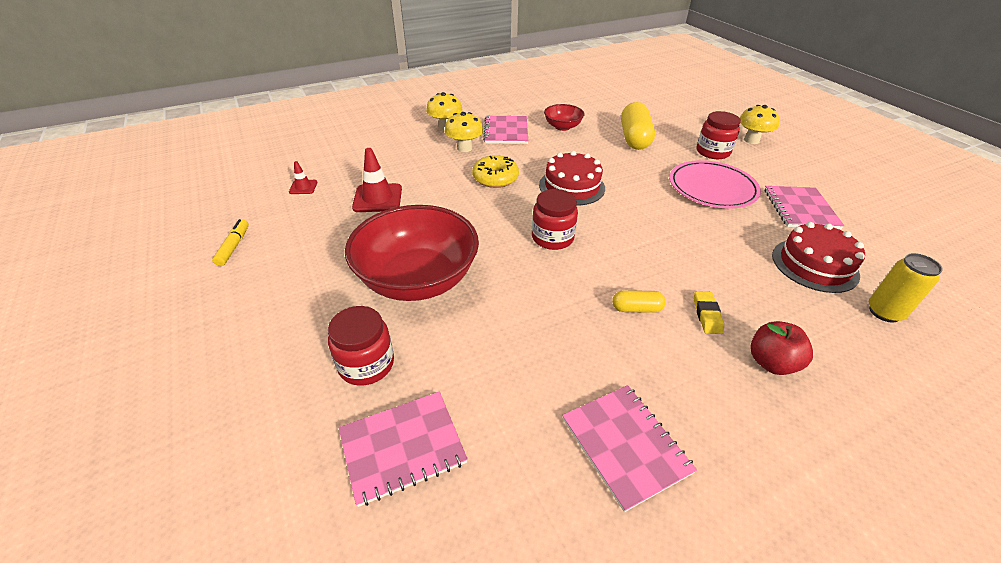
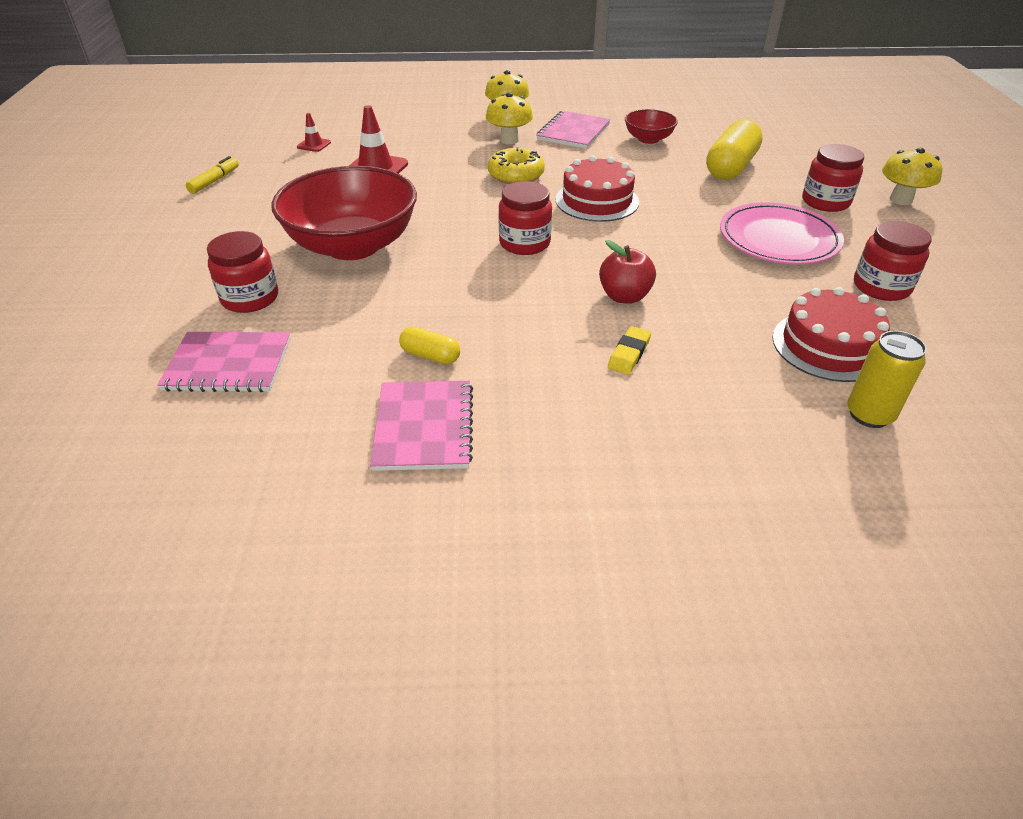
camera: 25 degrees right, 0 degrees up
(636, 309) = (552, 327): yellow capsule -> yellow capsule (430, 356)
(771, 362) = (657, 415): red apple -> red apple (624, 296)
(800, 209) = (881, 287): pink notebook -> red jar

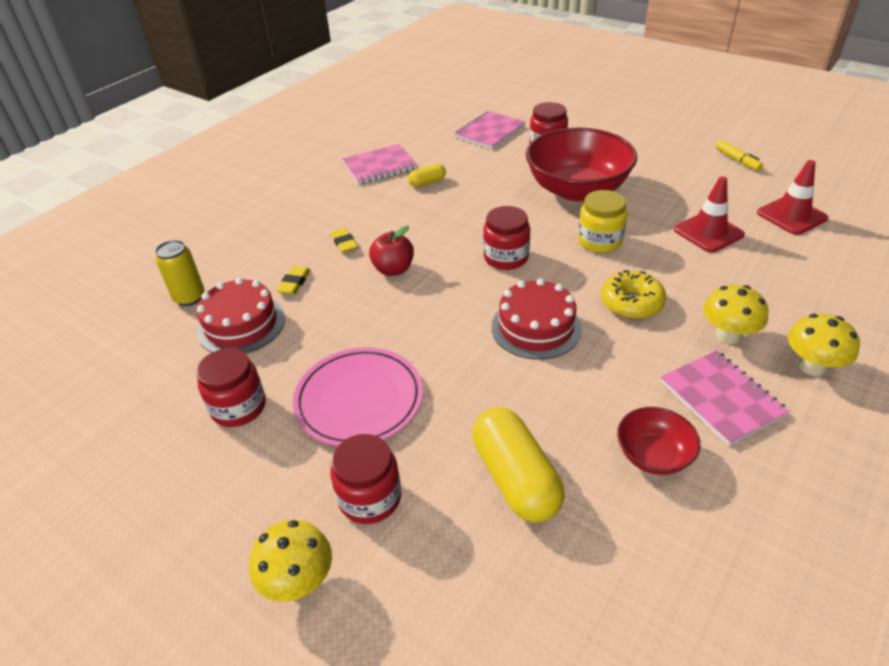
camera: 130 degrees right, 0 degrees up
(314, 145) = (791, 216): red traffic cone -> red traffic cone, size x1.85
(424, 427) = (379, 166): pink notebook -> pink notebook turned 60 degrees counterclockwise
(442, 208) = (599, 241): none -> yellow jar
(733, 349) = (294, 283): none -> yellow eraser

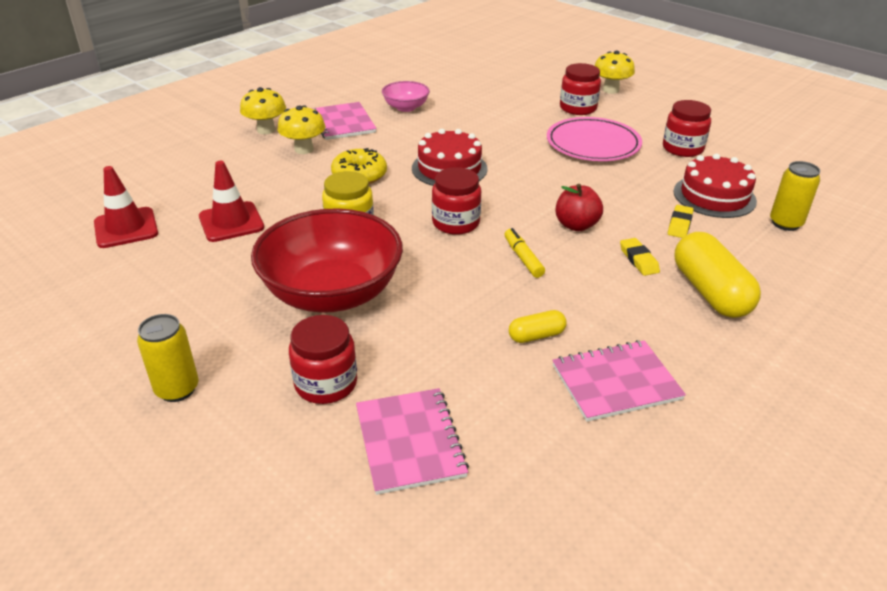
camera: 175 degrees left, 5 degrees down
(490, 132) = (410, 442): pink notebook -> pink notebook turned 60 degrees counterclockwise
(515, 478) = (491, 107): yellow capsule -> yellow capsule (710, 292)
(627, 135) = (177, 389): none -> yellow can
(653, 455) = (406, 107): red bowl -> pink bowl
(737, 160) = (80, 309): yellow marker -> yellow marker (523, 258)

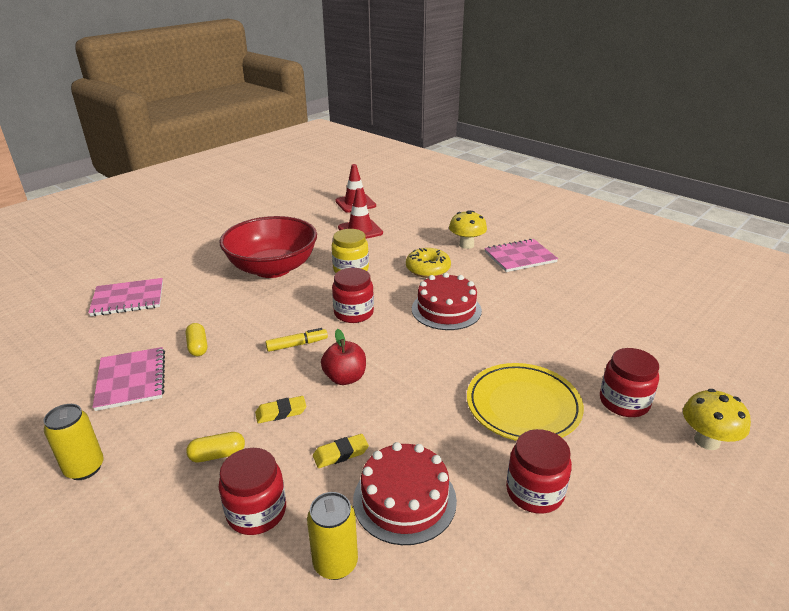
camera: 90 degrees right, 5 degrees down
(177, 389) = (205, 235): yellow can -> yellow can (84, 468)
(266, 130) = (495, 228): yellow mushroom -> none
(326, 383) = (188, 272): red jar -> red jar (256, 511)
(406, 107) = (566, 285): pink bowl -> none
(593, 144) = (523, 406): pink plate -> yellow plate
(679, 224) = (340, 454): yellow eraser -> yellow eraser turned 45 degrees counterclockwise
(710, 292) = (218, 455): yellow capsule -> yellow capsule, size x0.50

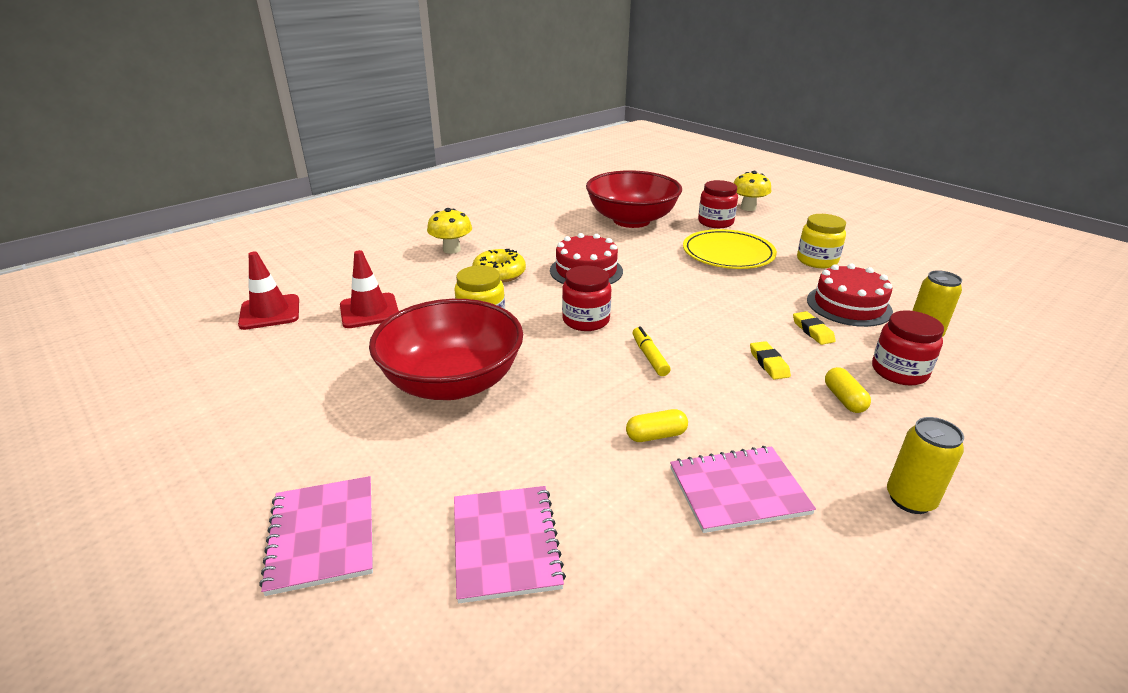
camera: 85 degrees left, 0 degrees up
(345, 378) = (706, 327): red apple -> none
(520, 257) = (492, 228): pink notebook -> pink notebook (322, 535)
(534, 492) = (817, 260): red jar -> yellow jar
(588, 334) = (631, 220): none -> red bowl

